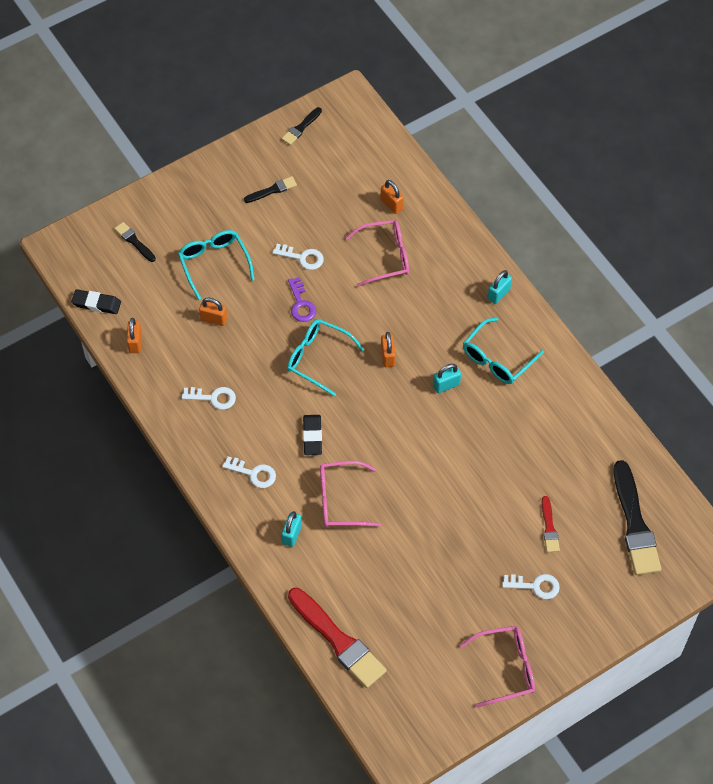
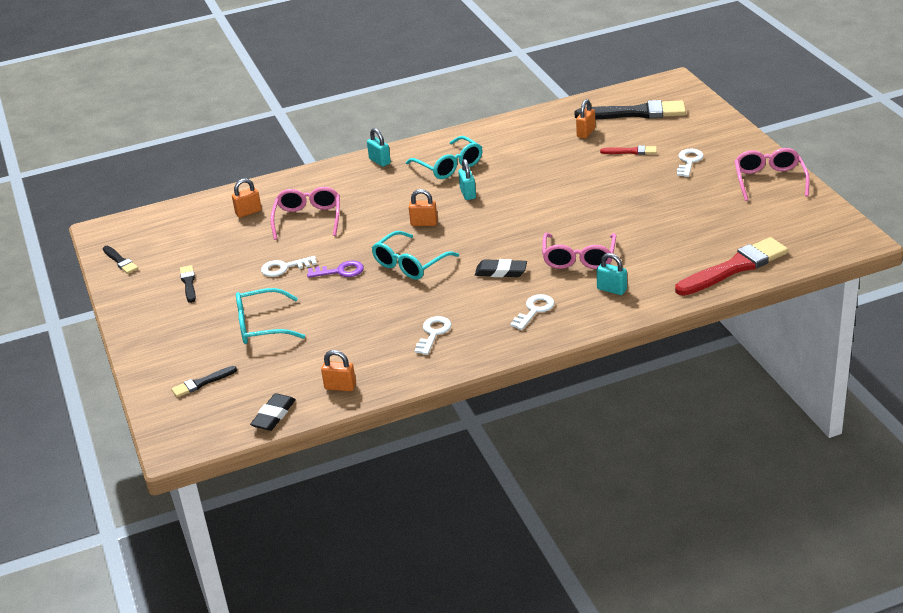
camera: 75 degrees left, 25 degrees down
(214, 319) = (333, 329): orange padlock -> orange padlock (586, 133)
(302, 258) = (284, 268): white key -> white key turned 135 degrees counterclockwise

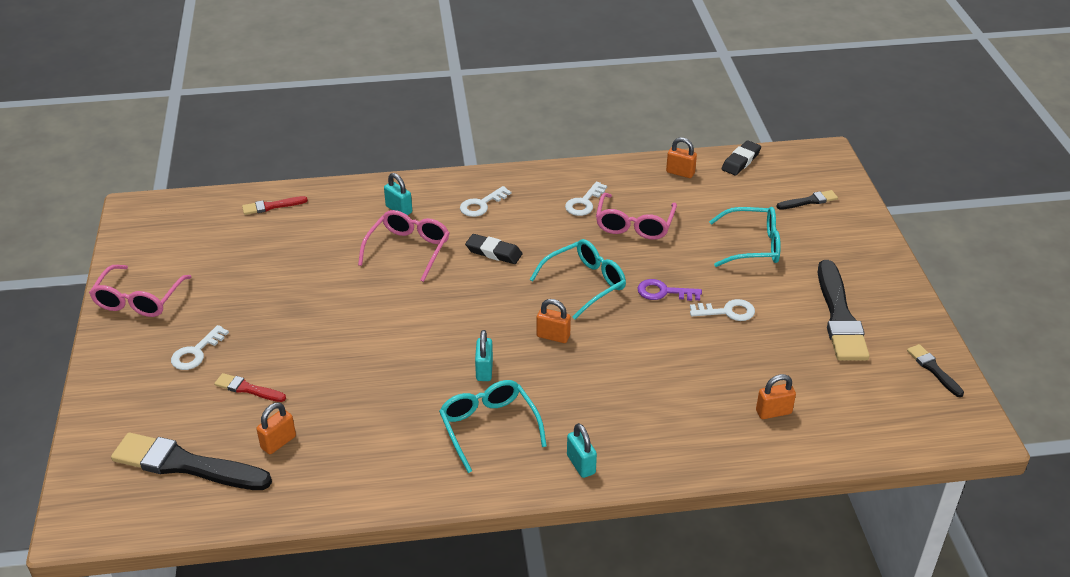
camera: 170 degrees left, 5 degrees up
(188, 283) = (839, 316): black brush -> black brush, size x2.05
(308, 219) = (694, 380): pink glasses -> pink glasses (634, 225)
(735, 267) = (271, 206): red brush -> red brush, size x0.49

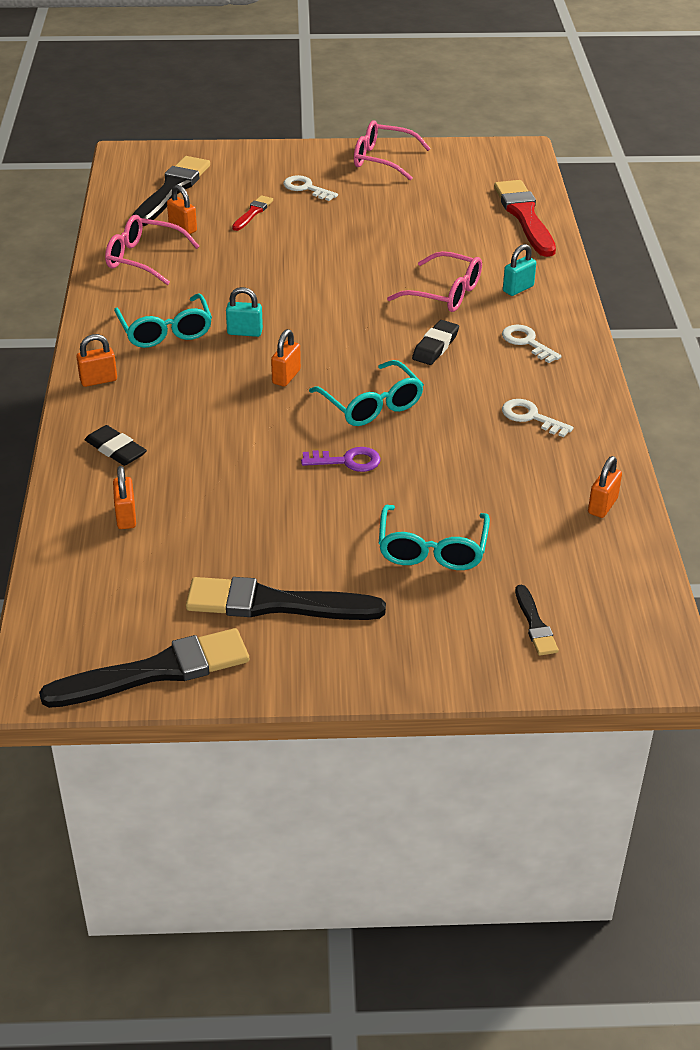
camera: 95 degrees right, 0 degrees up
(271, 206) = (524, 216): red brush -> red brush, size x2.05
(488, 427) = (165, 331): turquoise glasses -> turquoise glasses turned 90 degrees clockwise
(581, 464) = (98, 380): turquoise padlock -> orange padlock
(634, 225) = (482, 452): pink glasses -> pink glasses (143, 259)
(663, 292) = (347, 461): purple key -> purple key turned 75 degrees clockwise
(727, 312) = (303, 507): white key -> none
(741, 161) = (636, 570): black eraser -> black eraser (115, 450)
(933, 369) = (156, 671): black brush -> black brush, size x2.05

